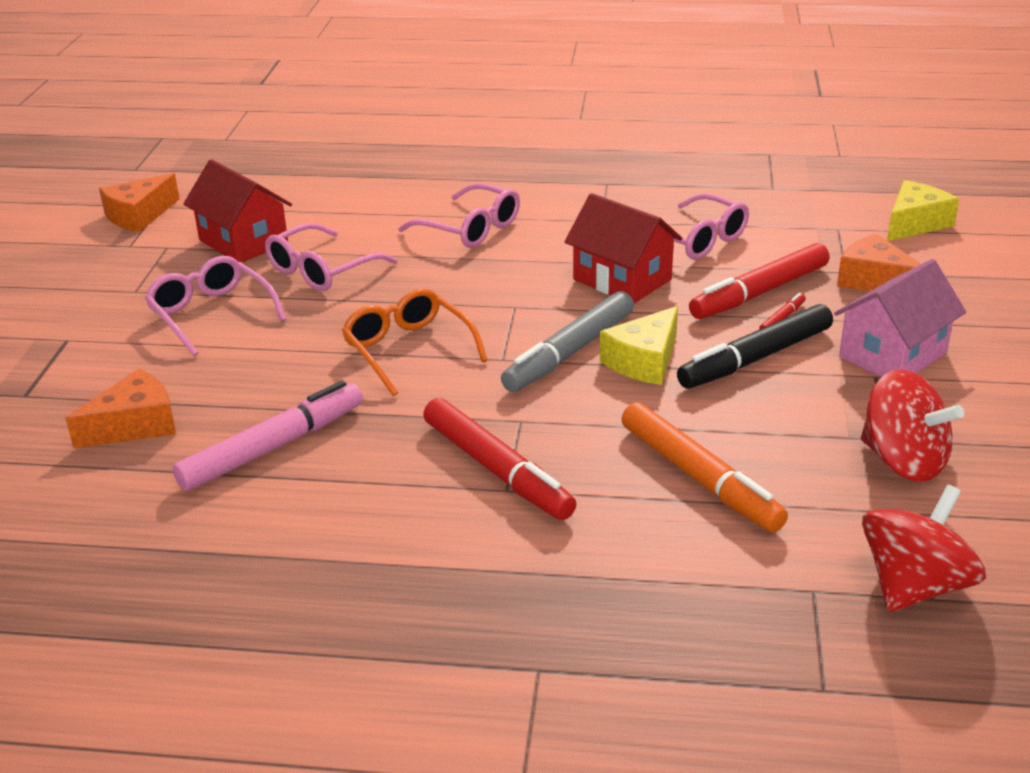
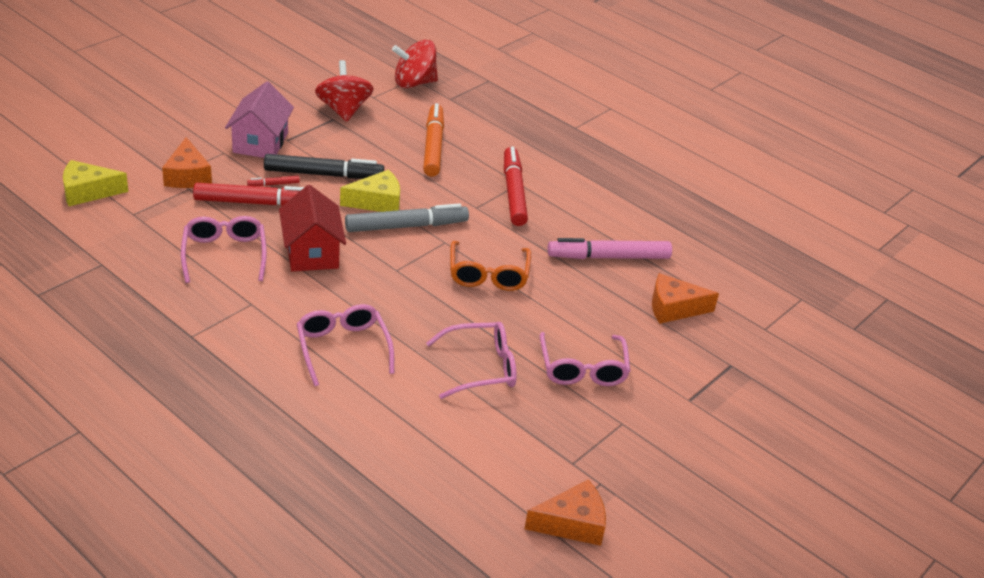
camera: 150 degrees left, 5 degrees up
(243, 242) = (511, 433): red house -> none
(892, 355) = (260, 142): pink house -> pink house turned 75 degrees counterclockwise

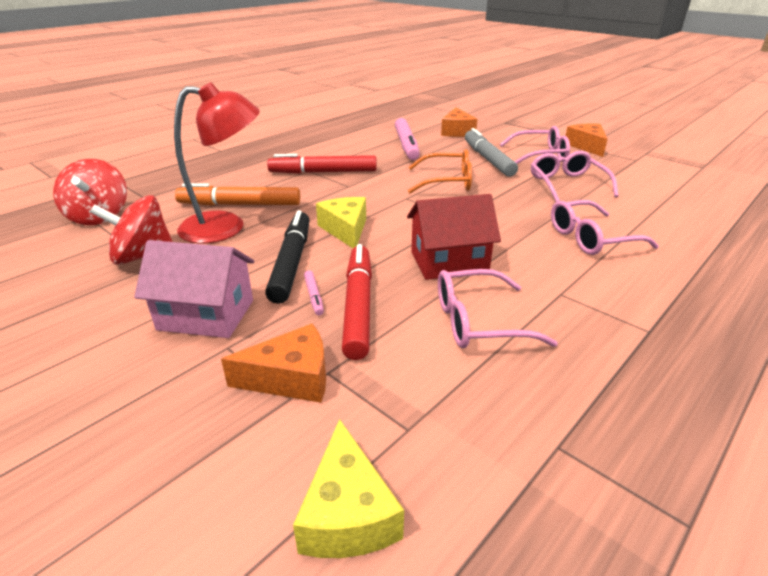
camera: 85 degrees left, 5 degrees down
(273, 184) = (314, 296): red marker -> pink marker
(388, 142) = (226, 227): none -> red lamp
(406, 226) = (386, 214): grey marker -> grey marker (488, 159)
(572, 523) = (690, 161): orange cheese -> orange cheese (586, 146)

